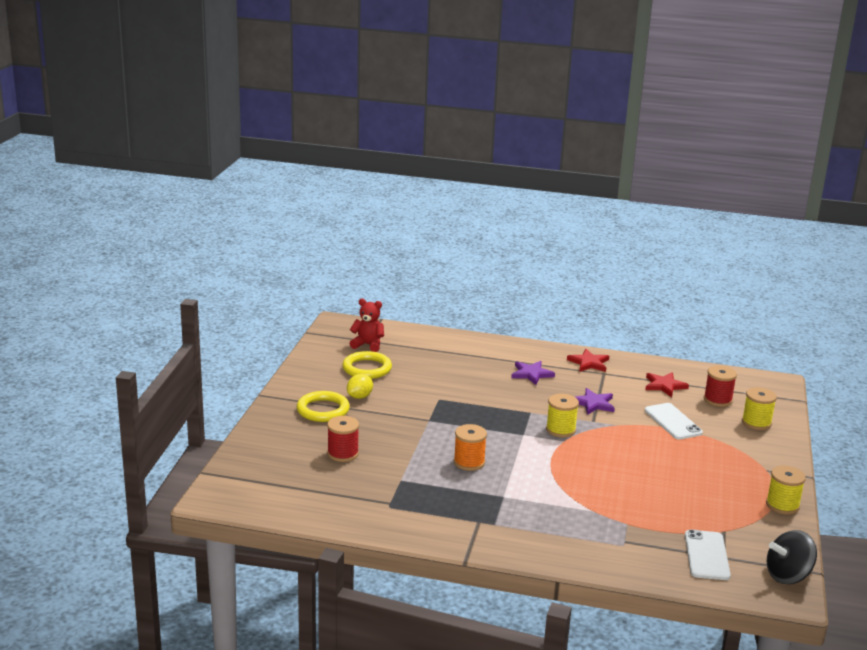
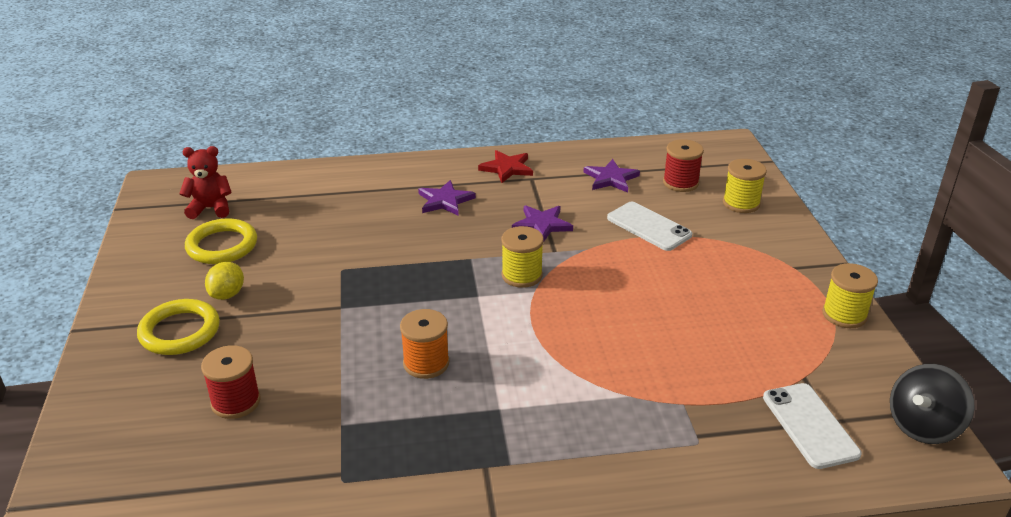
camera: 20 degrees left, 10 degrees up
(664, 386) = (611, 178): red star -> purple star

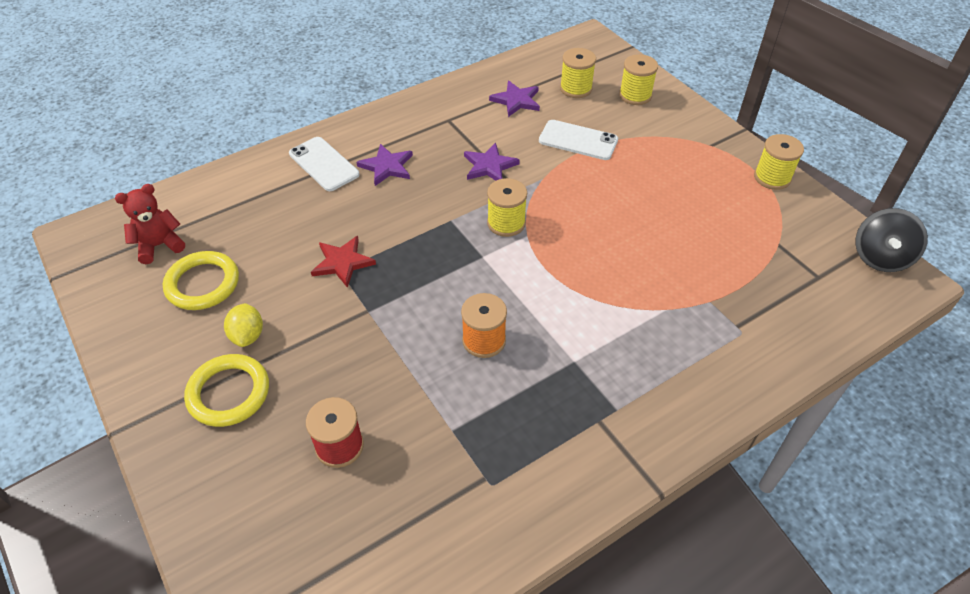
camera: 25 degrees left, 15 degrees up
(507, 168) = (420, 115): red star -> red star (342, 262)
(680, 183) = (576, 88): red spool -> yellow spool
(809, 425) = (808, 286): white phone -> white phone (324, 164)

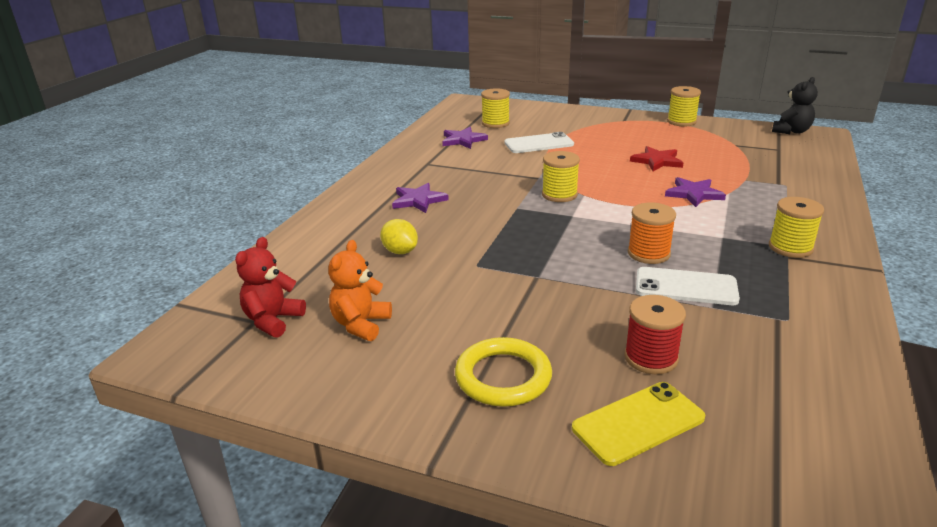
camera: 35 degrees left, 20 degrees down
(203, 284) = (361, 324): yellow ring -> orange teddy bear
(248, 335) = (459, 335): yellow lemon -> yellow lemon (400, 251)
(257, 493) = (638, 423): none -> yellow phone
(324, 164) = (360, 217): white phone -> white phone (686, 287)
(342, 262) = (470, 260): red star -> red star (657, 161)
(489, 166) = (498, 174): purple star -> purple star (694, 194)
(635, 95) = (540, 115): yellow spool -> yellow spool (790, 248)
(880, 257) = (791, 131): black spinning top -> black teddy bear

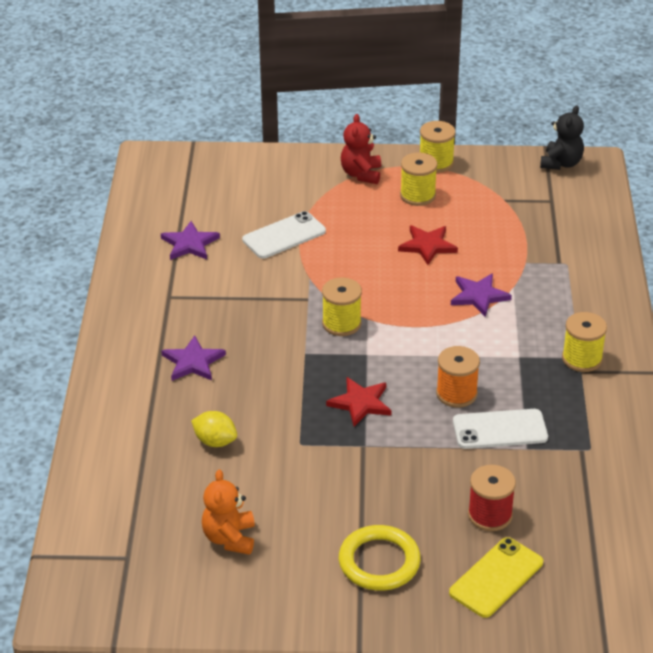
camera: 20 degrees left, 10 degrees up
(273, 320) = (145, 553): red teddy bear -> red teddy bear (361, 174)
(495, 123) = (214, 202): yellow spool -> yellow spool (417, 195)
(550, 246) = (360, 403): none -> red star

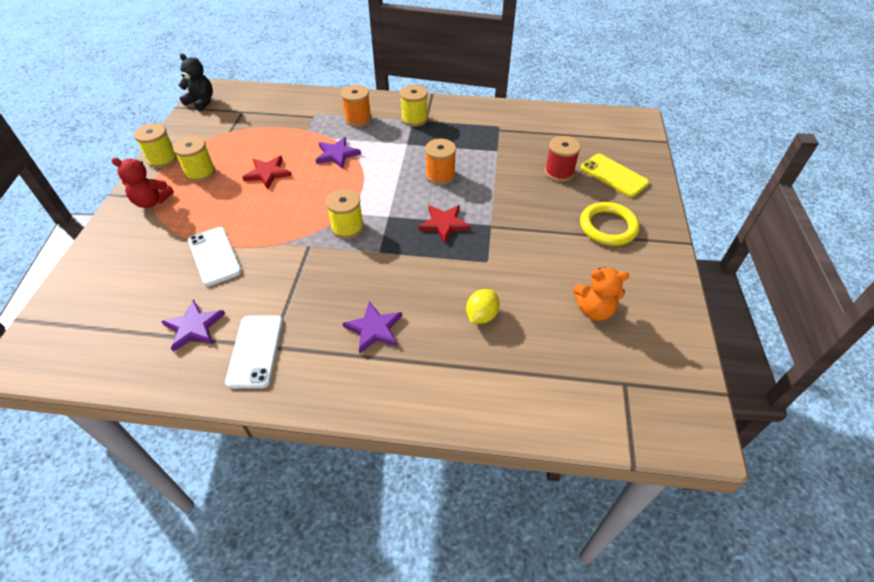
camera: 85 degrees left, 10 degrees up
(500, 429) = (478, 160): white phone -> white phone (255, 351)
(564, 304) = (358, 119): none -> orange spool

